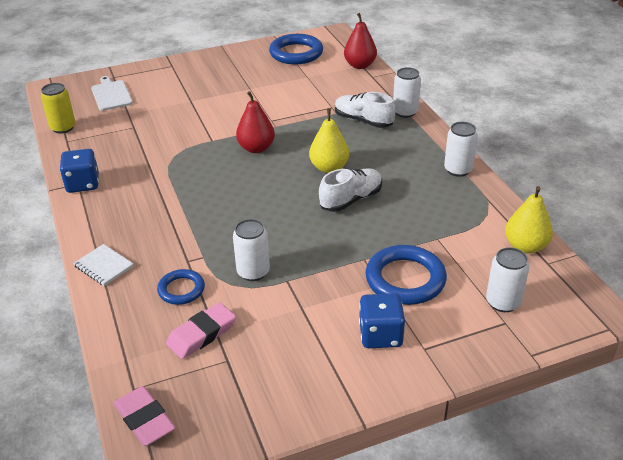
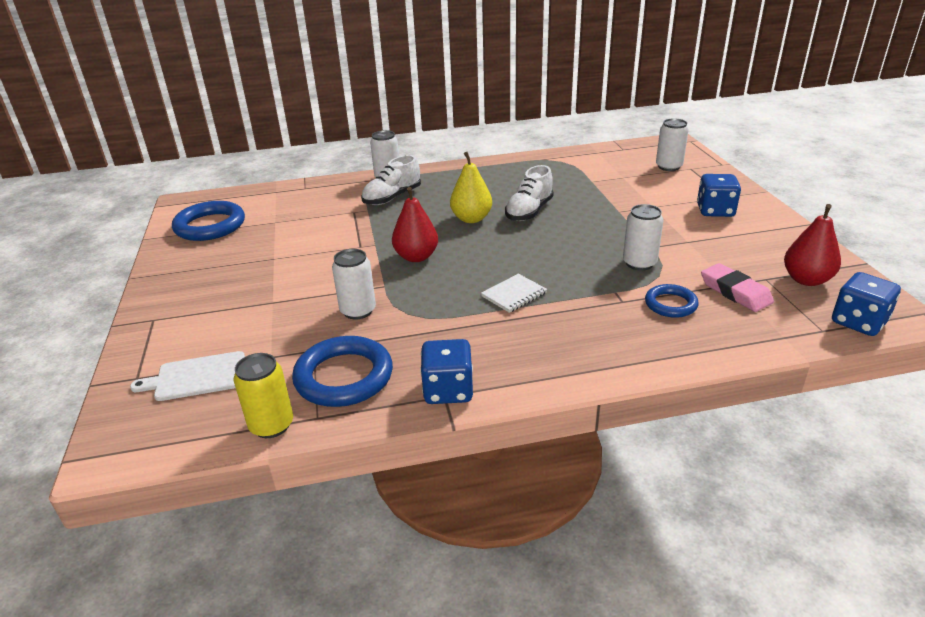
camera: 80 degrees left, 5 degrees down
(104, 266) = (633, 360): white notebook -> white notebook (514, 294)
(144, 419) = (858, 322): pink eraser -> blue dice
(351, 200) = (529, 211): white shoe -> white shoe turned 120 degrees counterclockwise
(360, 65) = (275, 192): red pear -> red pear (806, 280)
(405, 279) = (645, 197): blue ring -> blue ring (344, 377)
(458, 170) = (495, 165): white can -> white can (358, 311)
(525, 246) = (603, 153): yellow pear -> none

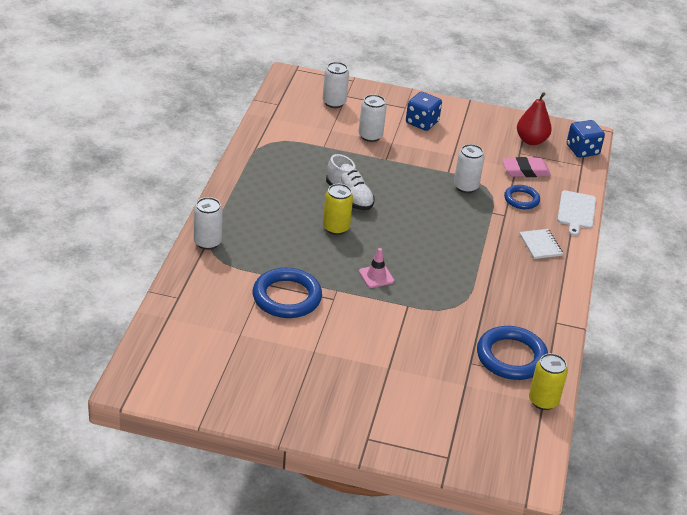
camera: 70 degrees left, 5 degrees up
(197, 377) = (467, 426): white cutting board -> white cutting board (576, 211)
(210, 226) = (211, 376): blue ring -> blue ring (287, 297)
(358, 311) = (434, 328): white can -> white can (370, 136)
(392, 198) = (255, 253): white shoe -> none
(416, 257) = (376, 276): red pear -> pink traffic cone
(448, 390) = (552, 319): blue dice -> none
(471, 219) = (336, 228): yellow pear -> yellow can
(514, 294) = (465, 253): white notebook -> white notebook (540, 245)

